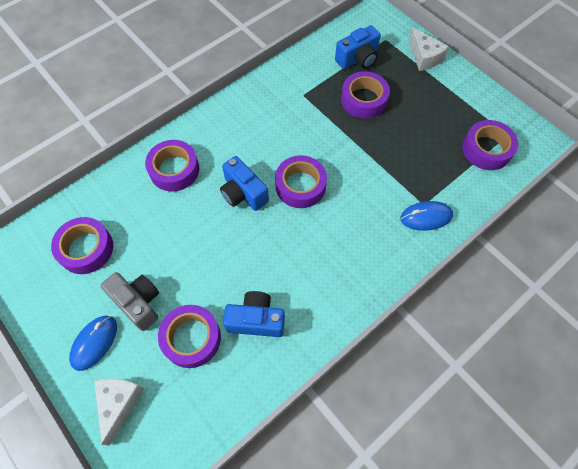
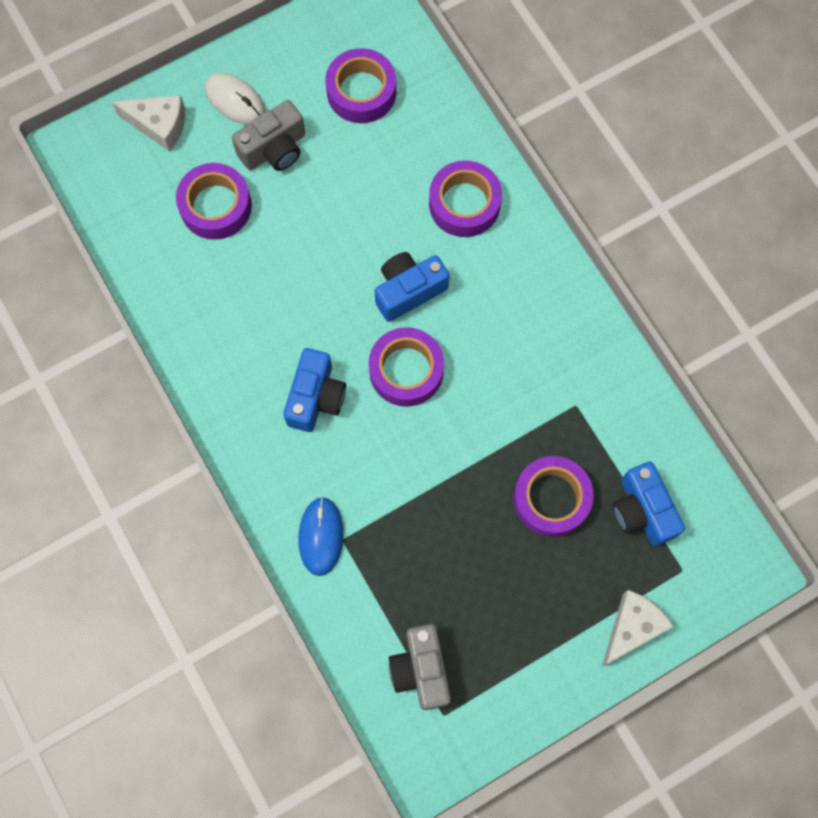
camera: 100 degrees right, 10 degrees up
(94, 343) = (235, 100): blue mouse -> white mouse
(256, 320) = (221, 282): blue camera -> blue camera (316, 397)
(424, 57) = (632, 627): white cheese -> white cheese turned 150 degrees clockwise
(486, 149) = (421, 669): purple tape -> grey camera

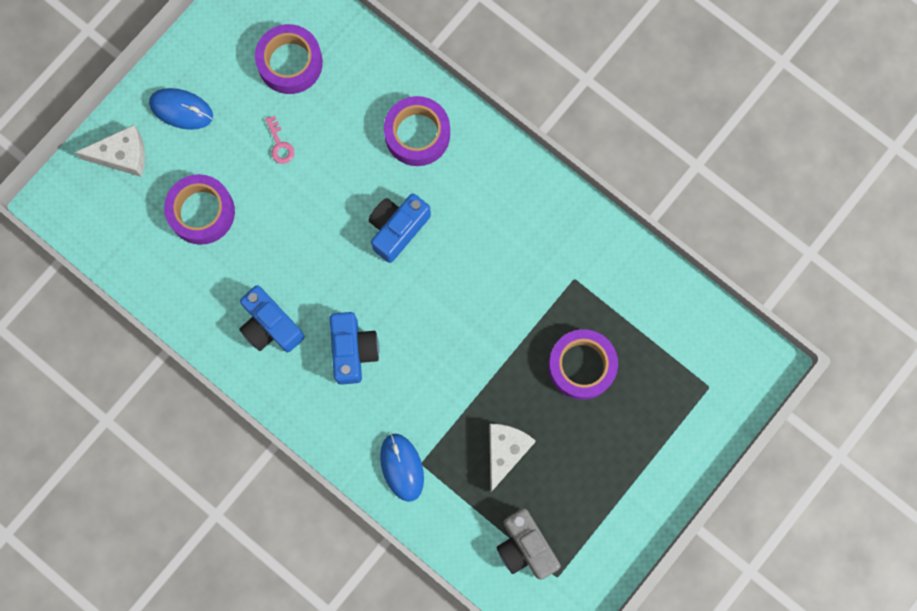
camera: 20 degrees left, 5 degrees up
(235, 100) = (181, 109): white mouse -> blue mouse
(274, 149) = (233, 142): grey camera -> none
(320, 167) = (280, 144): none -> pink key
(406, 370) = (421, 299): purple tape -> none
(632, 627) = (684, 449): white cheese -> white cheese (505, 451)
(642, 510) = (659, 348): blue camera -> blue camera (270, 326)

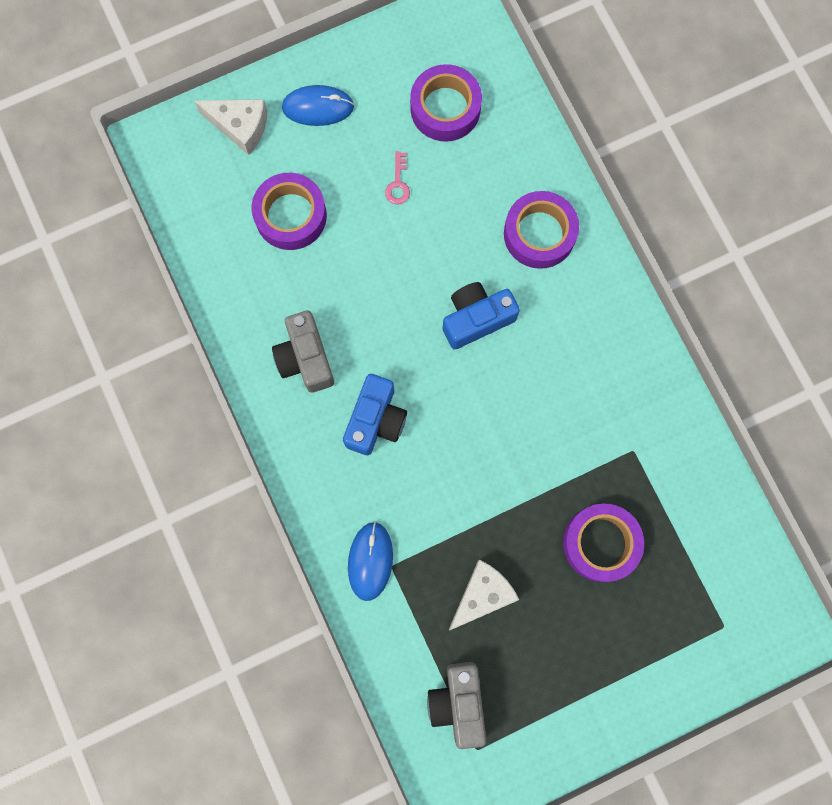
camera: 25 degrees right, 0 degrees up
(181, 109) = (318, 107): blue mouse -> blue mouse turned 45 degrees counterclockwise
(270, 326) = (305, 358): blue camera -> grey camera

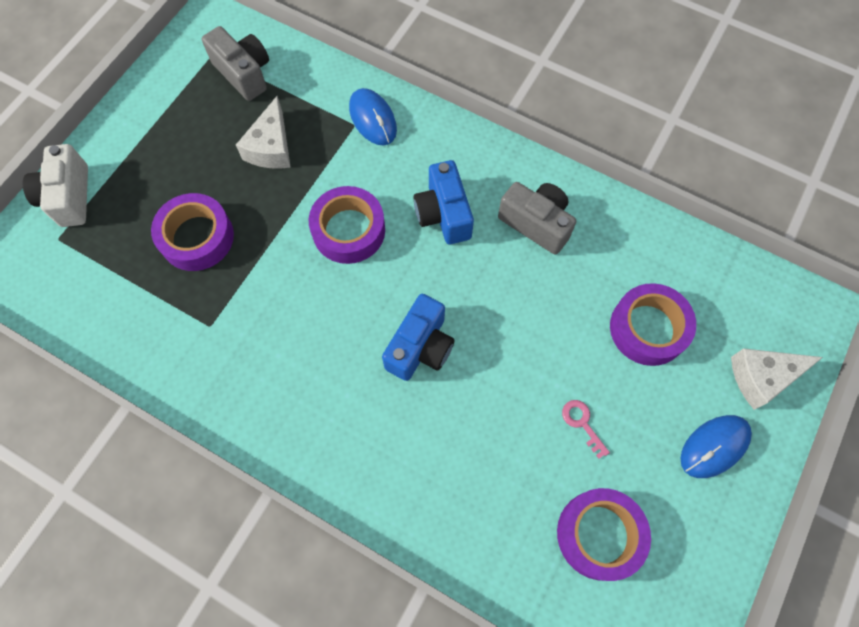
camera: 145 degrees right, 10 degrees down
(539, 234) = (417, 466): purple tape -> purple tape (348, 230)
(695, 667) = (68, 197): none -> white camera

